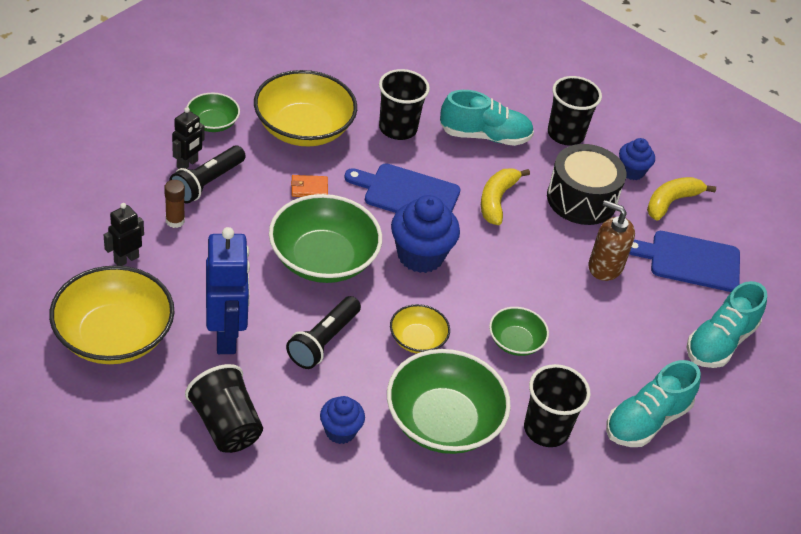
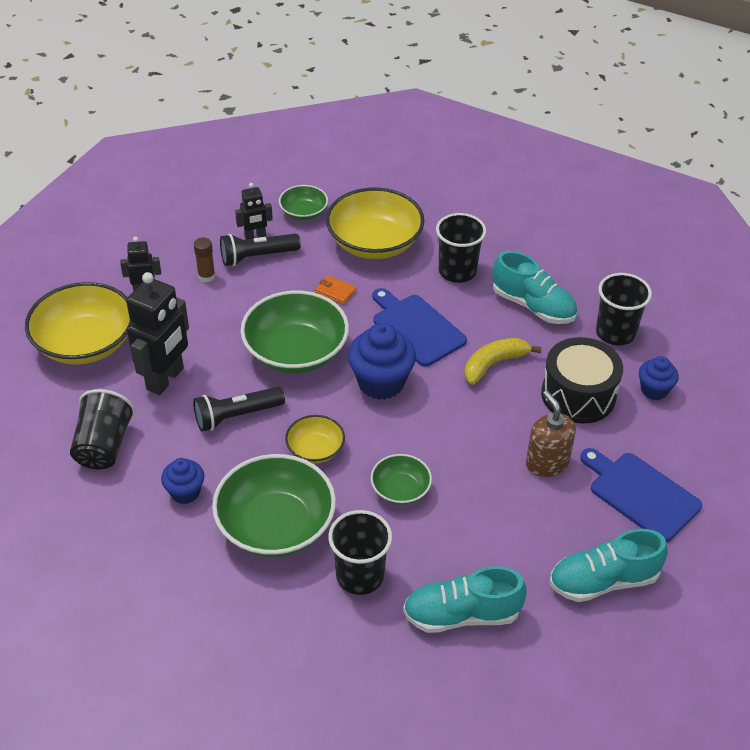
camera: 40 degrees right, 0 degrees up
(226, 336) = (166, 379): blue robot -> black robot
(671, 202) = (670, 433): yellow banana -> none

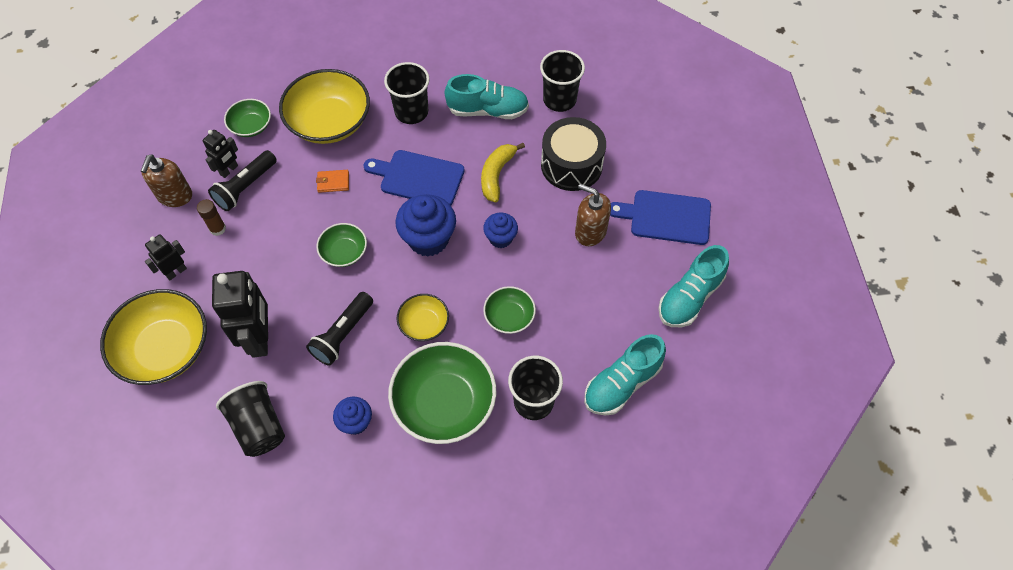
camera: 35 degrees left, 15 degrees up
(194, 234) = (175, 196): none -> brown soap dispenser
(296, 352) = (344, 252): green bowl -> green bowl, size x0.52
(654, 390) = (617, 131): blue cupcake -> blue cupcake (500, 238)

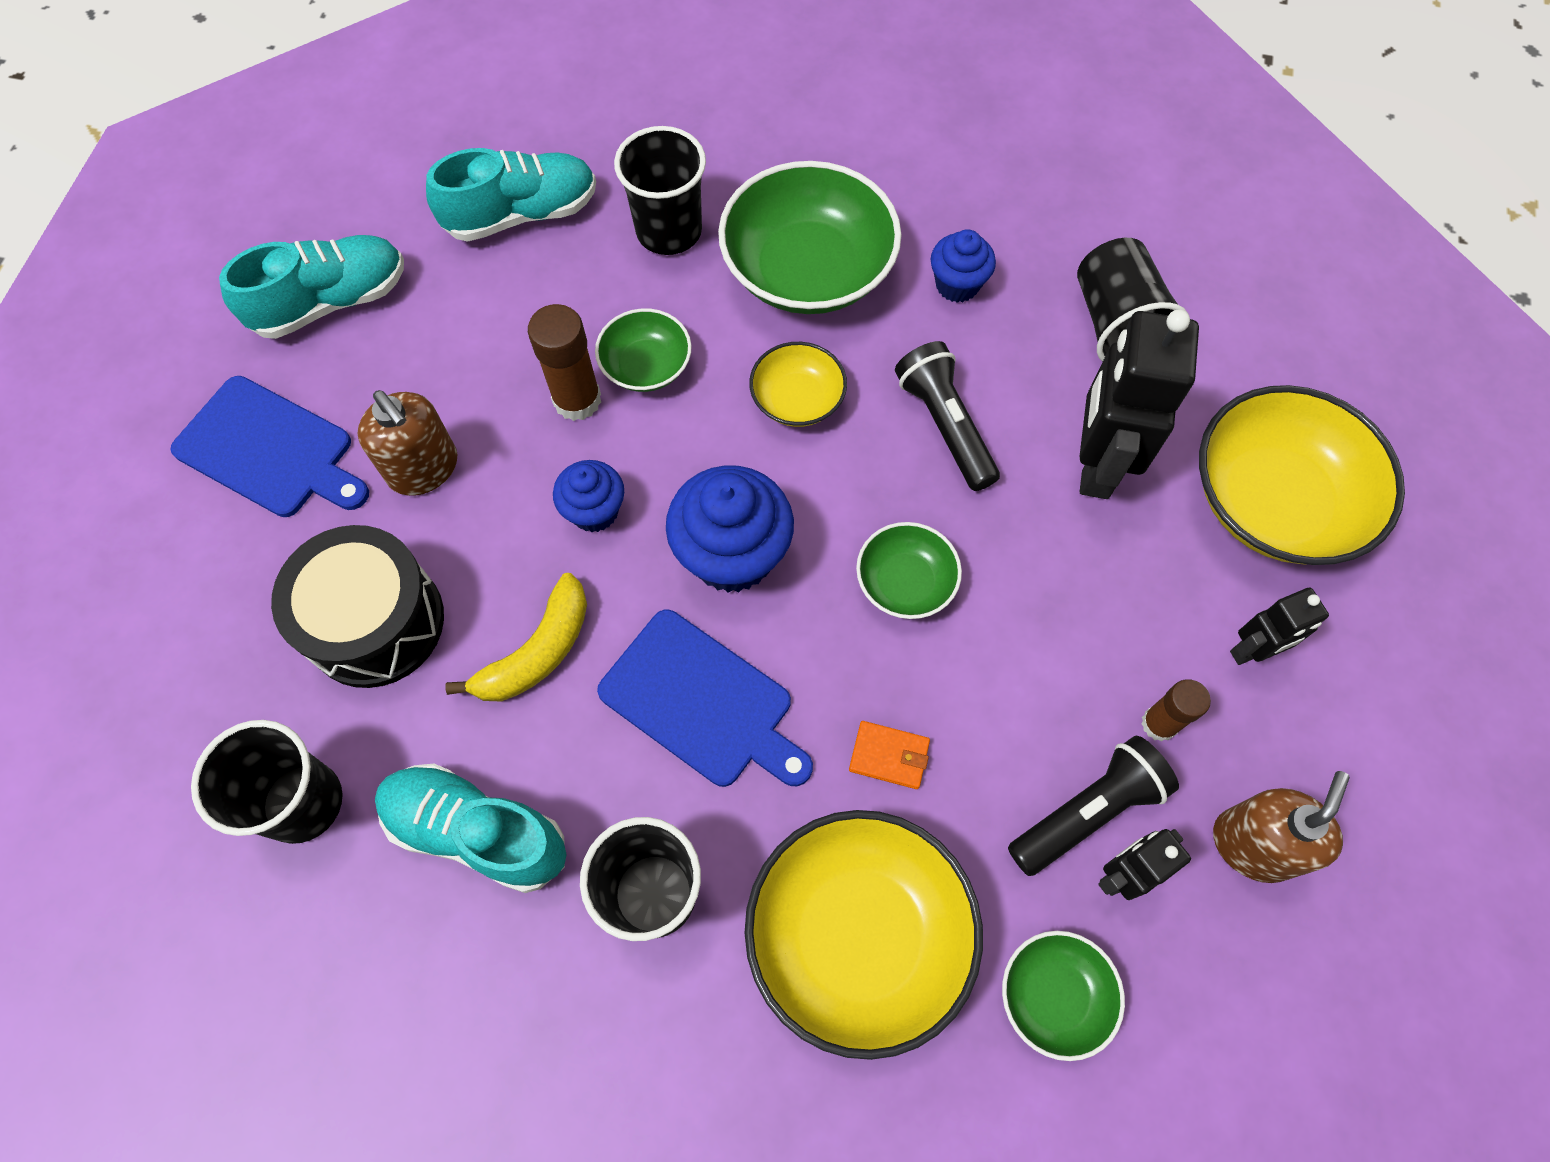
camera: 160 degrees left, 5 degrees up
(343, 334) = (945, 426): black flashlight -> black flashlight turned 75 degrees counterclockwise
(535, 287) = (577, 400): none -> brown glue stick

